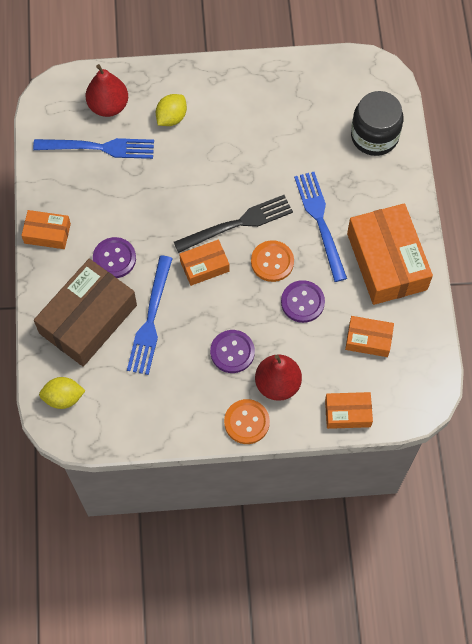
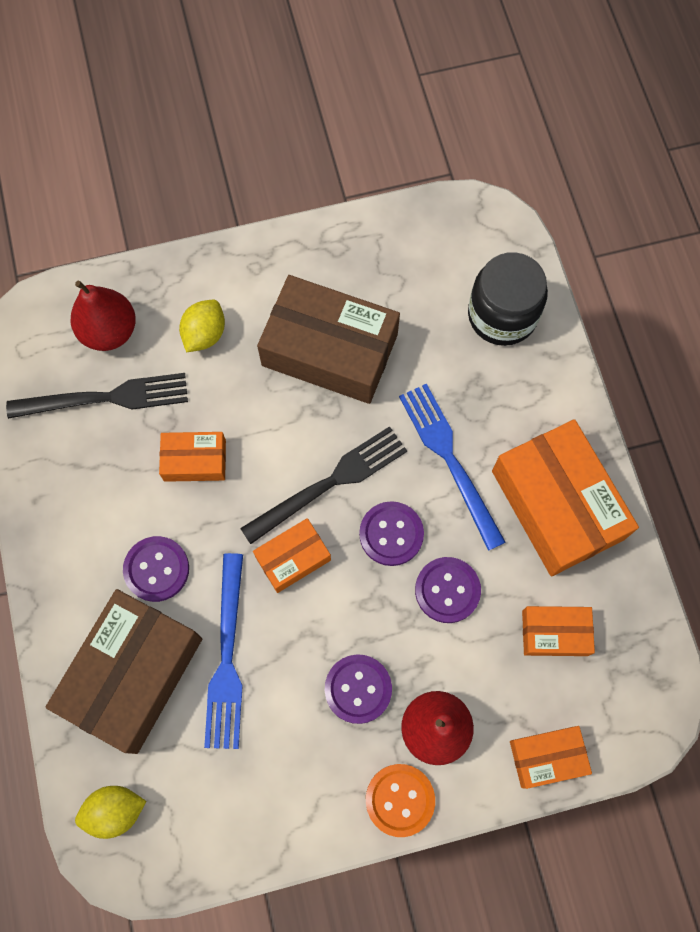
camera: 10 degrees left, 5 degrees up
(47, 233) = (49, 546): orange box -> orange box (195, 460)
(99, 148) = (106, 398): blue fork -> black fork
(253, 140) = (329, 350): none -> brown box
(272, 262) = (391, 534): orange button -> purple button

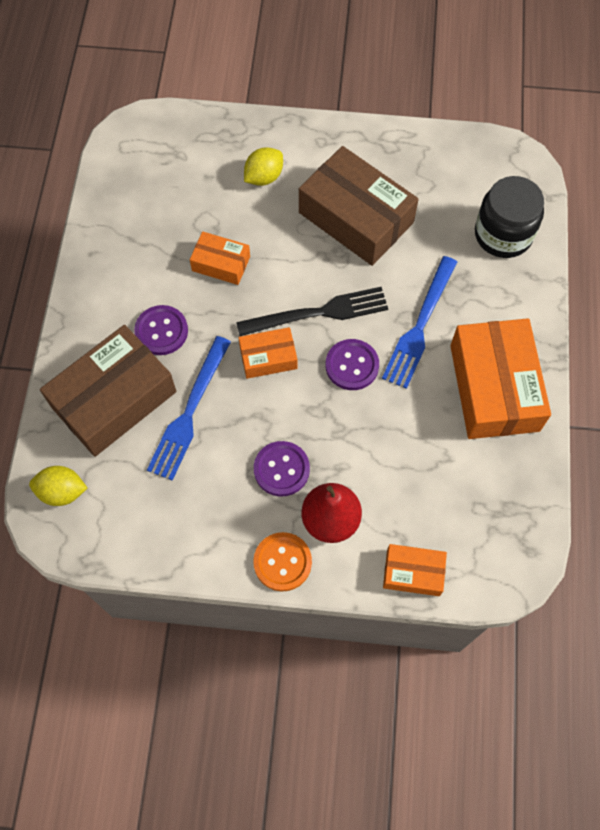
camera: 20 degrees right, 5 degrees down
(106, 398) = (172, 199): black fork -> none
(109, 331) = (193, 153): red pear -> none
(447, 590) = (380, 421): purple button -> none
(449, 459) = (419, 326): blue fork -> blue fork turned 150 degrees counterclockwise
(555, 633) = (455, 482): orange box -> none

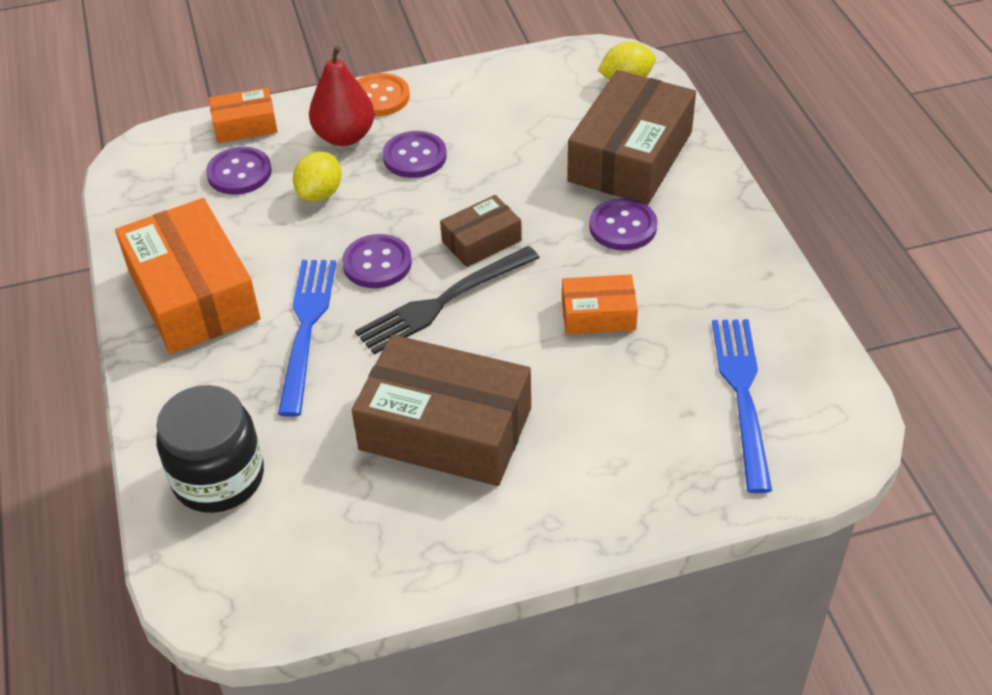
camera: 160 degrees right, 20 degrees down
(189, 412) = (541, 170): blue fork -> blue fork (742, 394)
(264, 177) = (607, 439): yellow lemon -> yellow lemon (320, 193)
(268, 357) = (481, 241): orange box -> brown box
(432, 509) = (239, 173): none -> purple button

